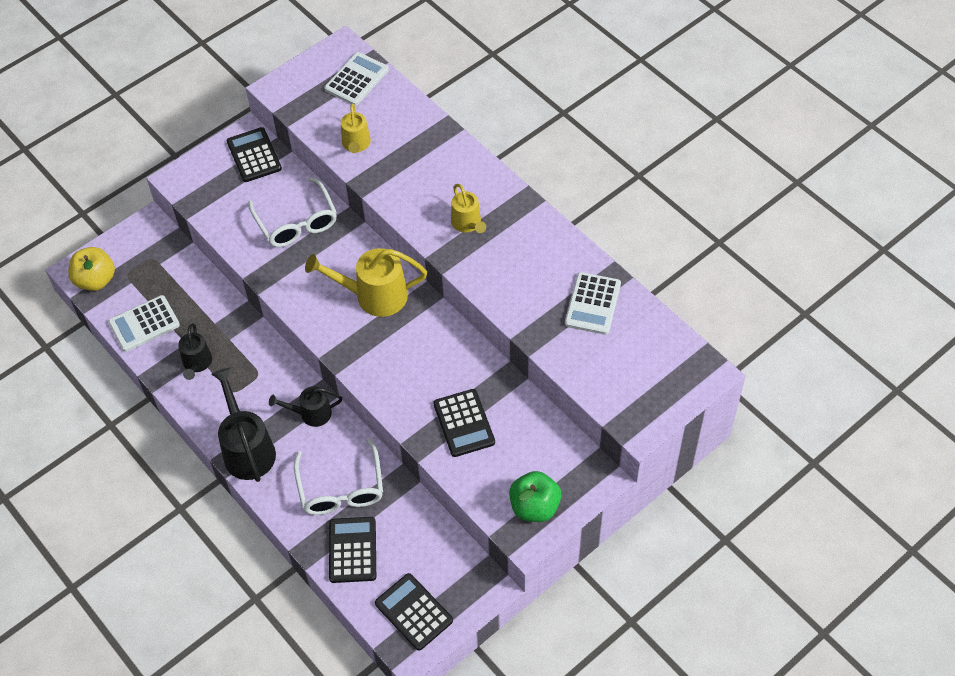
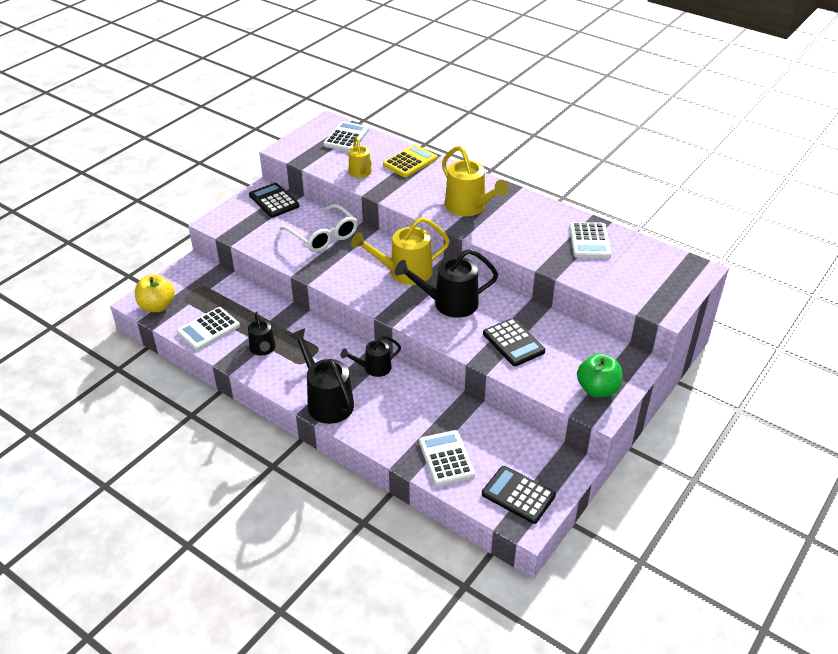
camera: 15 degrees left, 15 degrees down
(341, 488) = (418, 415): white glasses -> none
(352, 550) = (446, 458): black calculator -> white calculator
(410, 352) = (449, 303): none -> black watering can
(421, 135) = (410, 162): none -> yellow calculator
(468, 224) = (469, 207): yellow watering can -> yellow watering can, size x1.68

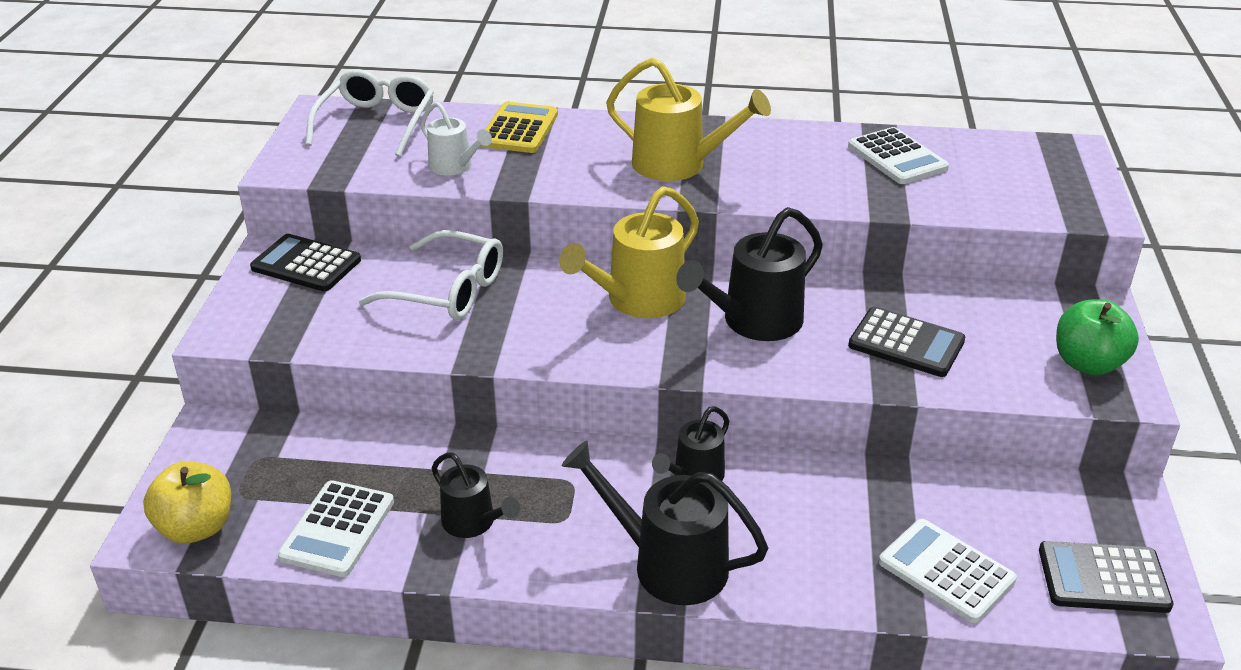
camera: 30 degrees left, 5 degrees down
(346, 137) = (376, 123): white calculator -> white glasses
(361, 173) = (455, 167): yellow watering can -> white watering can

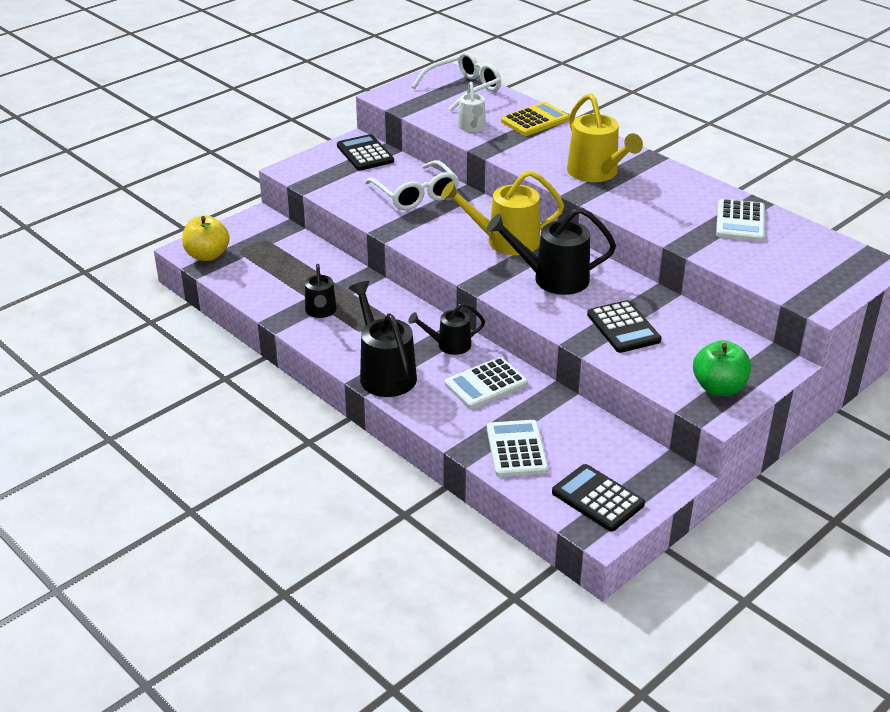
camera: 40 degrees right, 0 degrees up
(337, 529) = (261, 285): white calculator -> white calculator (486, 384)

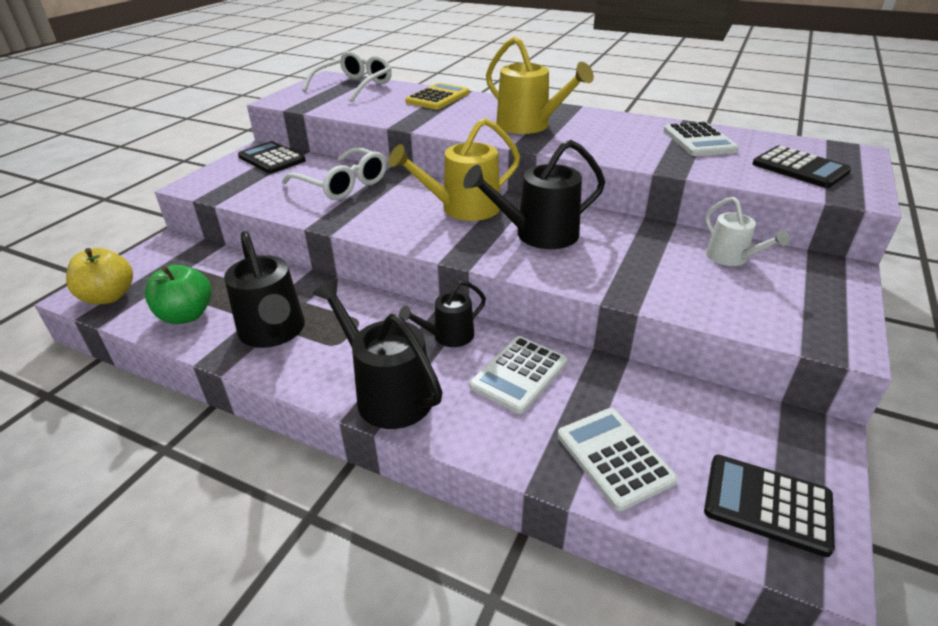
camera: 20 degrees left, 0 degrees up
(321, 311) = (274, 332): black watering can -> black watering can, size x1.68
(472, 127) = (380, 110): white watering can -> white watering can (731, 258)
(623, 327) = (652, 269): black calculator -> black calculator (800, 168)
(718, 388) = (813, 312): green apple -> green apple (186, 315)

